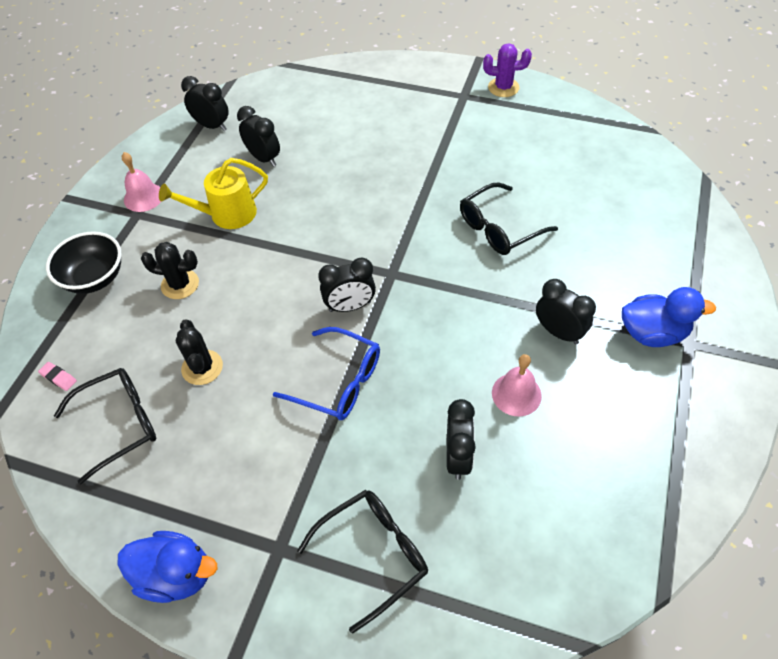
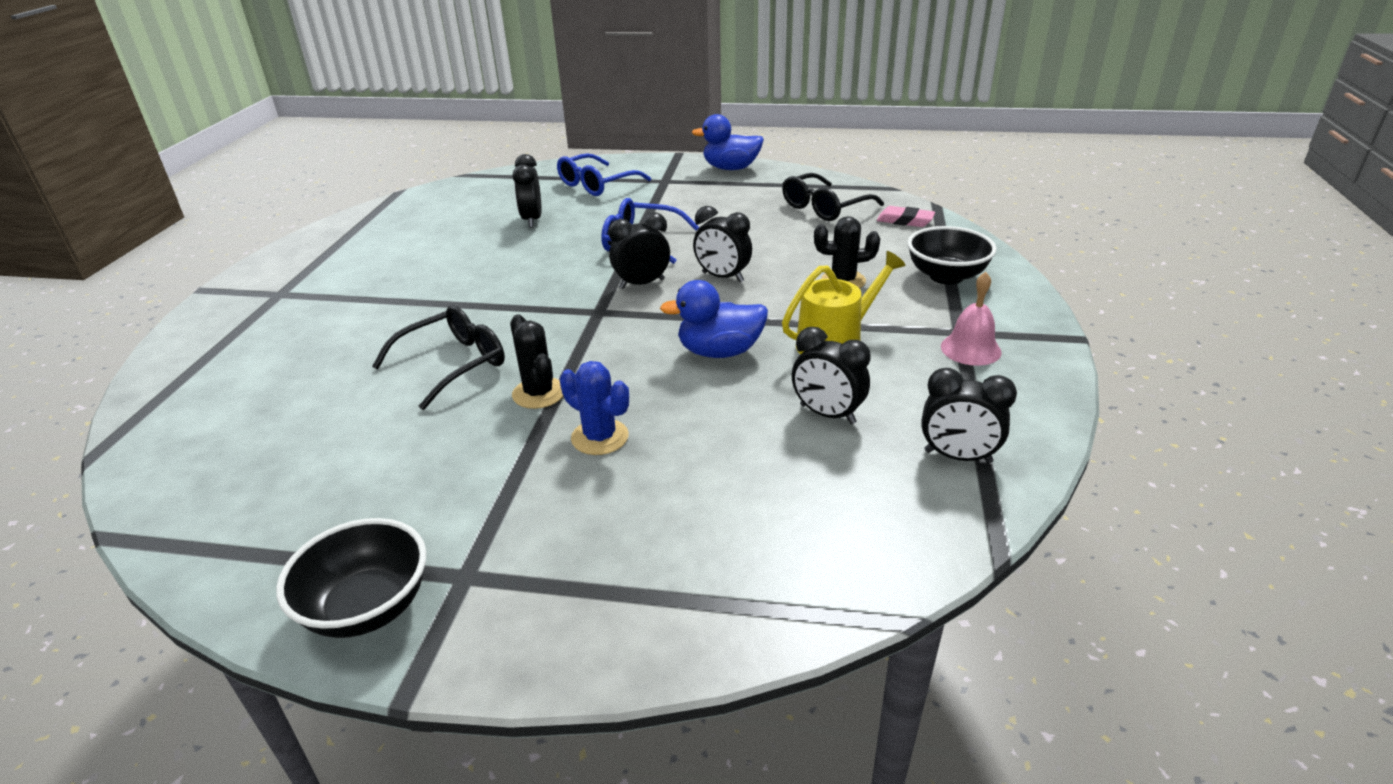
camera: 170 degrees right, 20 degrees down
(58, 377) = (905, 221): pink eraser -> pink eraser, size x1.54
(202, 367) = (775, 237): black cactus -> black cactus (539, 393)
(373, 554) = (597, 184): black glasses -> blue glasses
(398, 158) = (600, 437): none -> blue cactus
(503, 87) = (368, 607): purple cactus -> black bowl
(516, 394) = (473, 251): pink bell -> none
(558, 332) = (415, 288): black clock -> black clock (722, 277)
(652, 333) = (313, 296): blue duck -> blue duck (719, 352)

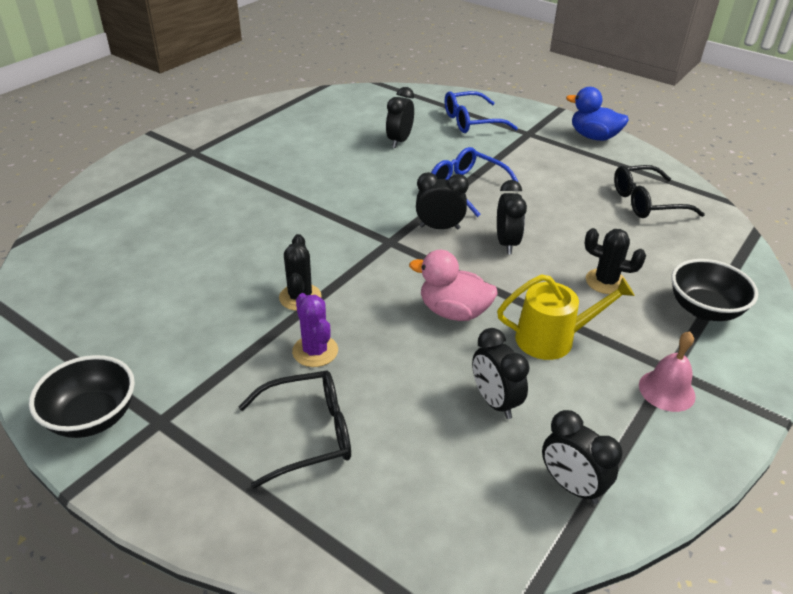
camera: 25 degrees right, 5 degrees up
(453, 364) = (261, 251): black glasses -> black glasses (308, 434)
(600, 437) = (315, 351): blue cactus -> purple cactus
(719, 352) = (453, 312): blue duck -> pink duck
(722, 277) = (506, 243): black clock -> black clock turned 150 degrees counterclockwise
(905, 221) = (711, 239): pink eraser -> none

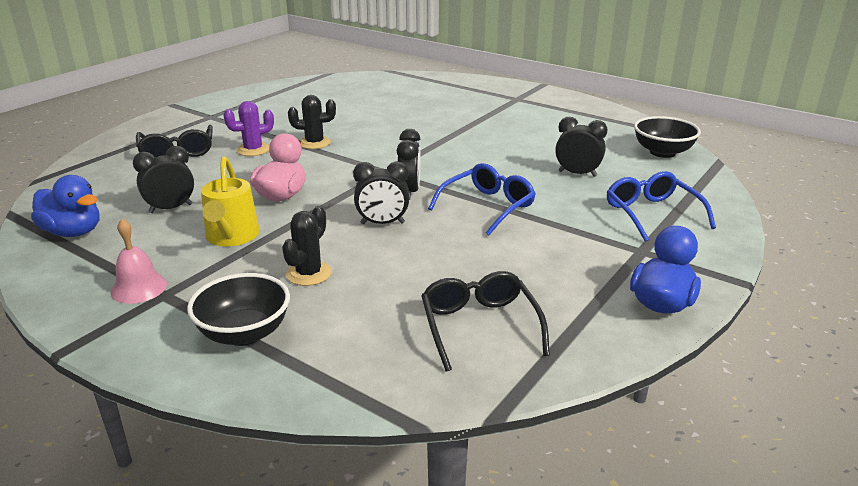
camera: 90 degrees right, 10 degrees down
(92, 417) = (221, 103): black bowl -> black bowl (662, 152)
(571, 486) = (73, 232): black clock -> blue duck

